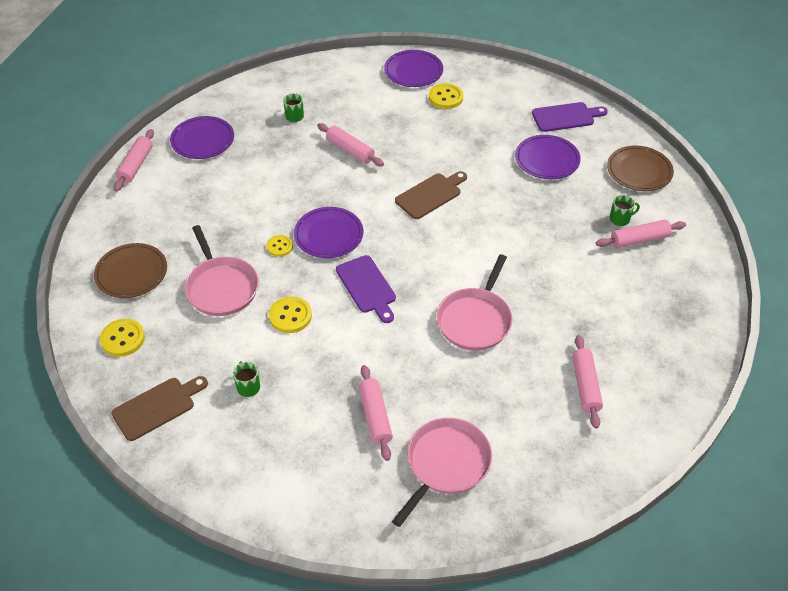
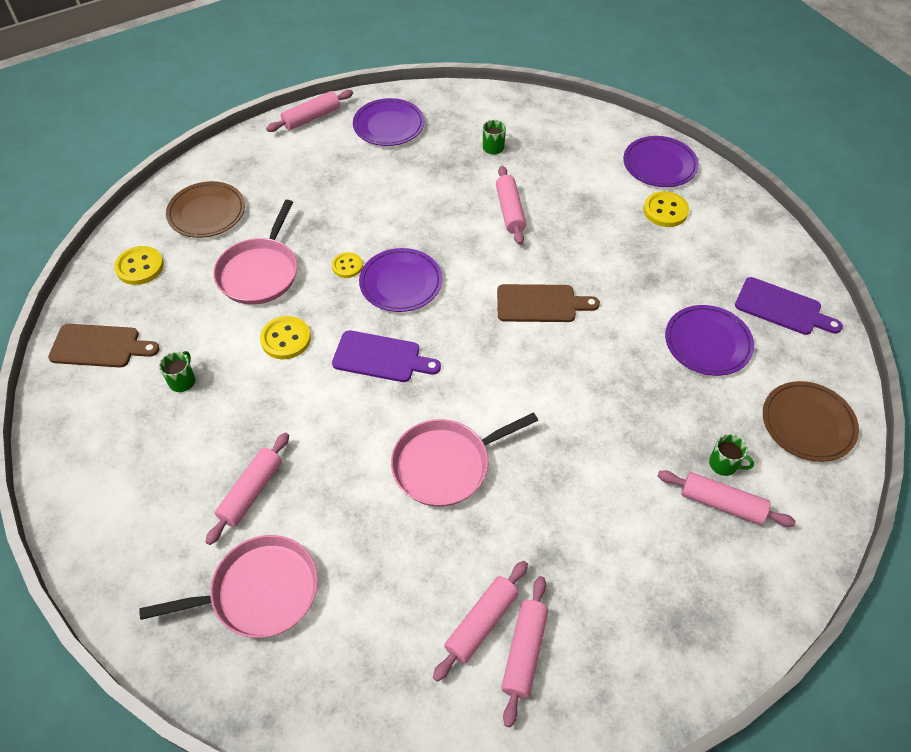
camera: 40 degrees right, 5 degrees up
(367, 287) = (381, 357): purple cutting board -> purple cutting board turned 90 degrees counterclockwise
(622, 383) = (524, 652): none -> pink rolling pin

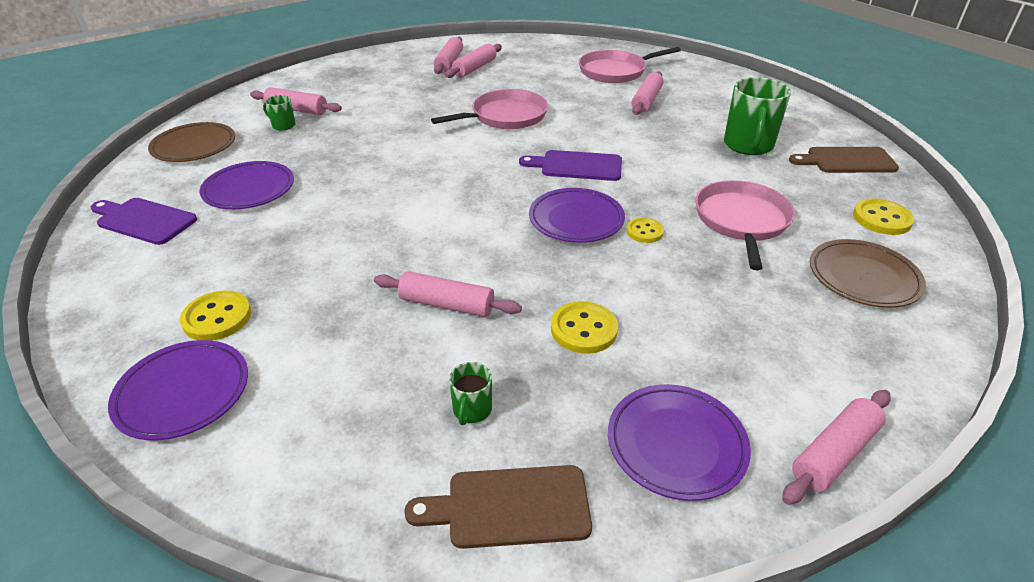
camera: 175 degrees right, 15 degrees down
(182, 381) = (748, 145): green mug -> green mug, size x2.06
(286, 339) = (675, 173): yellow button -> yellow button (583, 329)
(510, 211) = (447, 304): pink rolling pin -> pink rolling pin turned 60 degrees counterclockwise
(540, 304) = (417, 210): brown cutting board -> brown cutting board (510, 507)

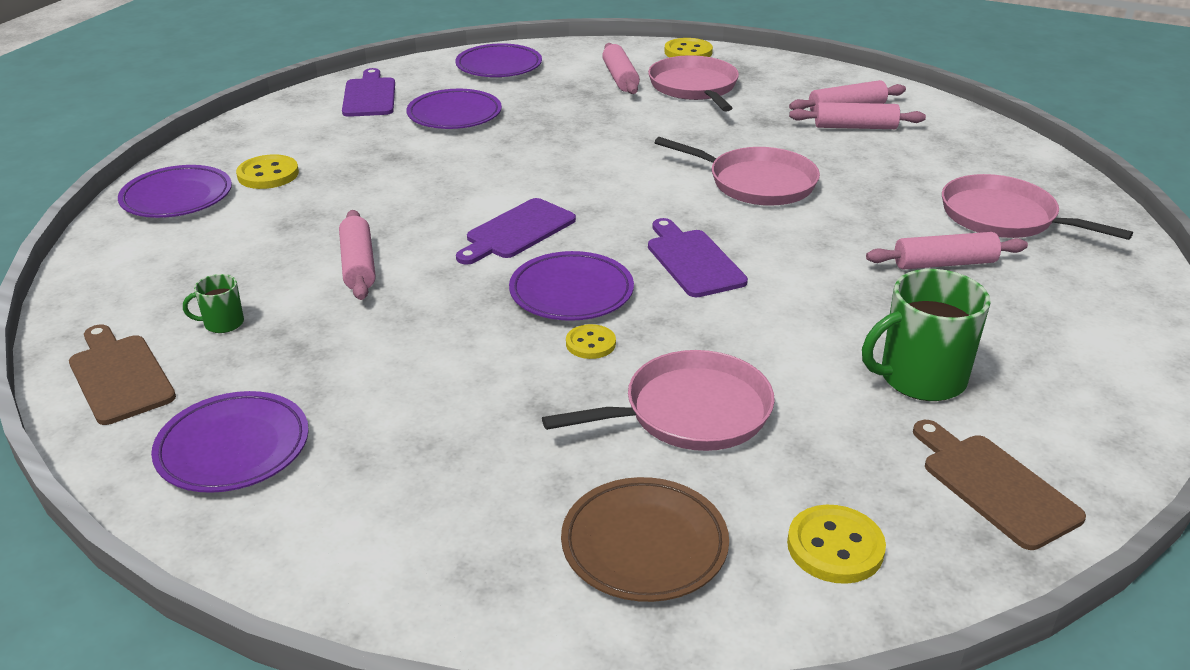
camera: 60 degrees right, 5 degrees down
(194, 147) = (499, 66): brown plate -> purple plate
(283, 125) = (582, 84): green mug -> none
(353, 92) = (694, 87): none -> pink pan
(472, 216) = (517, 231): none -> purple cutting board
(583, 329) = (373, 350): yellow button -> yellow button (688, 52)
(834, 454) = (270, 560): pink rolling pin -> none

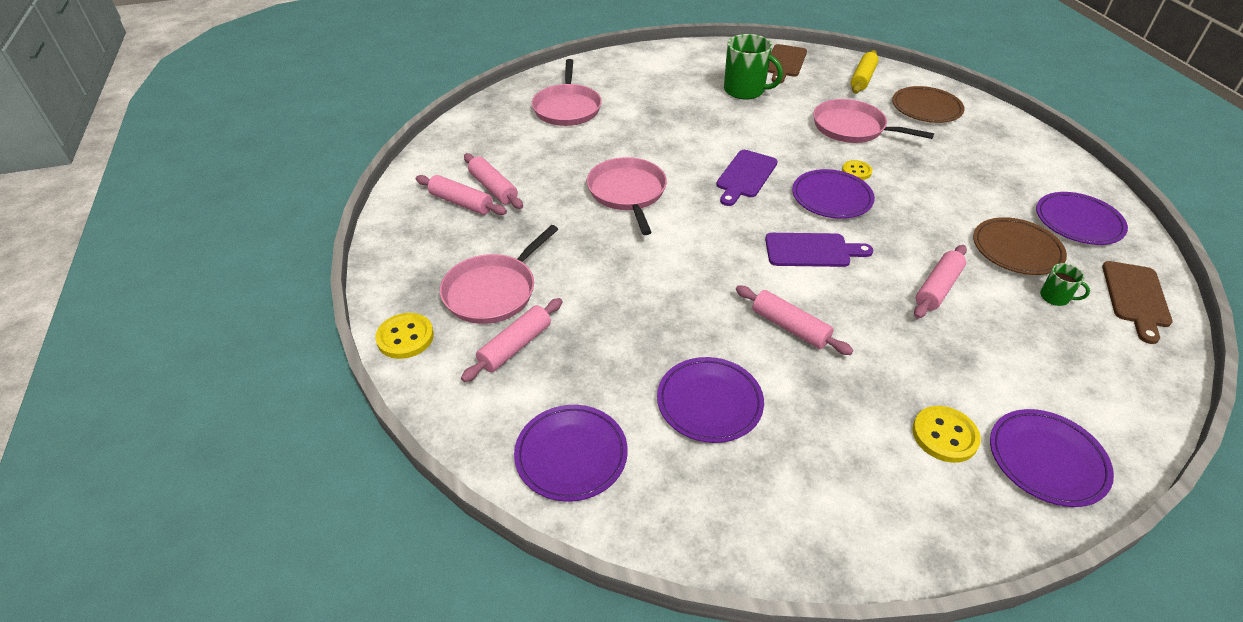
camera: 130 degrees left, 10 degrees up
(299, 354) = (1016, 250): none -> brown plate
(369, 96) = (750, 504): purple cutting board -> none
(835, 547) = (862, 78): yellow button -> yellow rolling pin
(944, 263) = (641, 110): pink rolling pin -> pink rolling pin (789, 327)

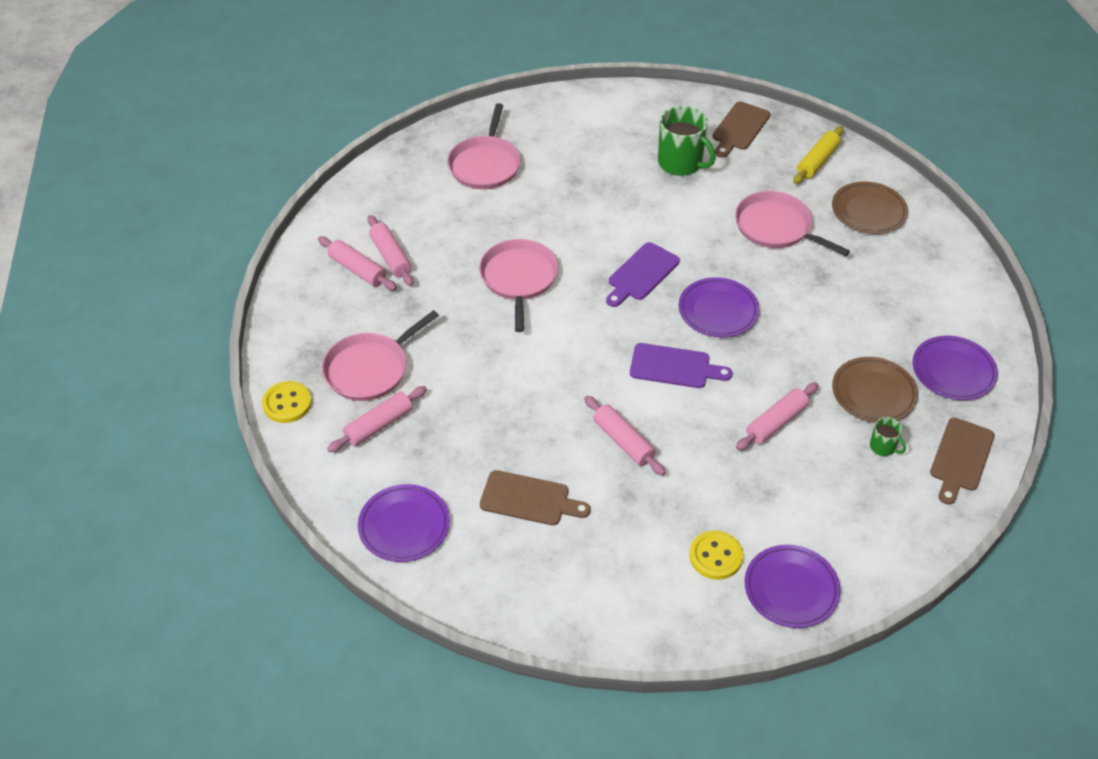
camera: 10 degrees right, 5 degrees up
(709, 403) = (529, 499): purple plate -> brown cutting board
(856, 171) = (757, 282): yellow button -> none

